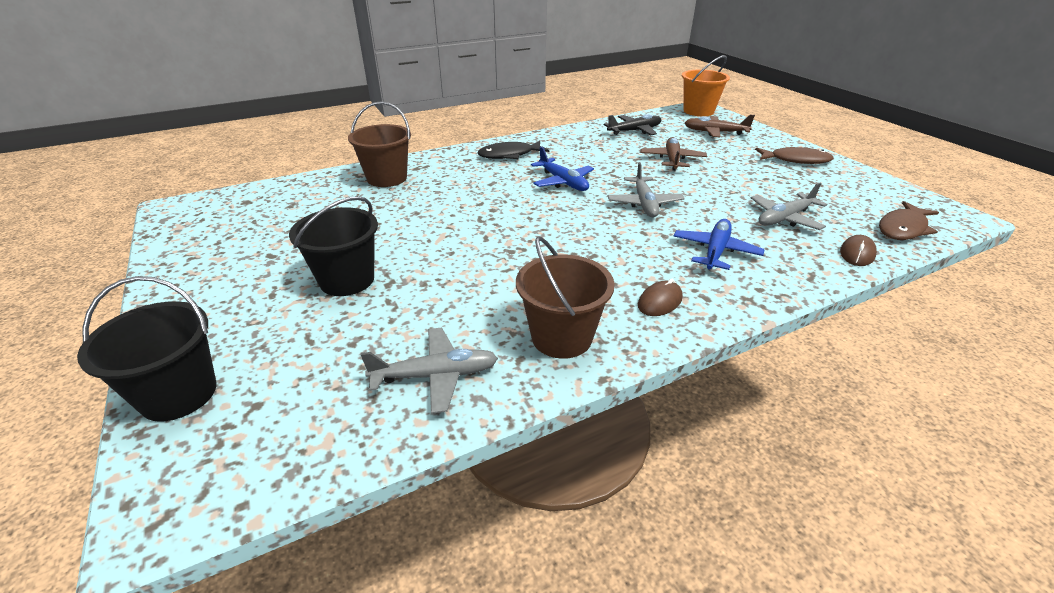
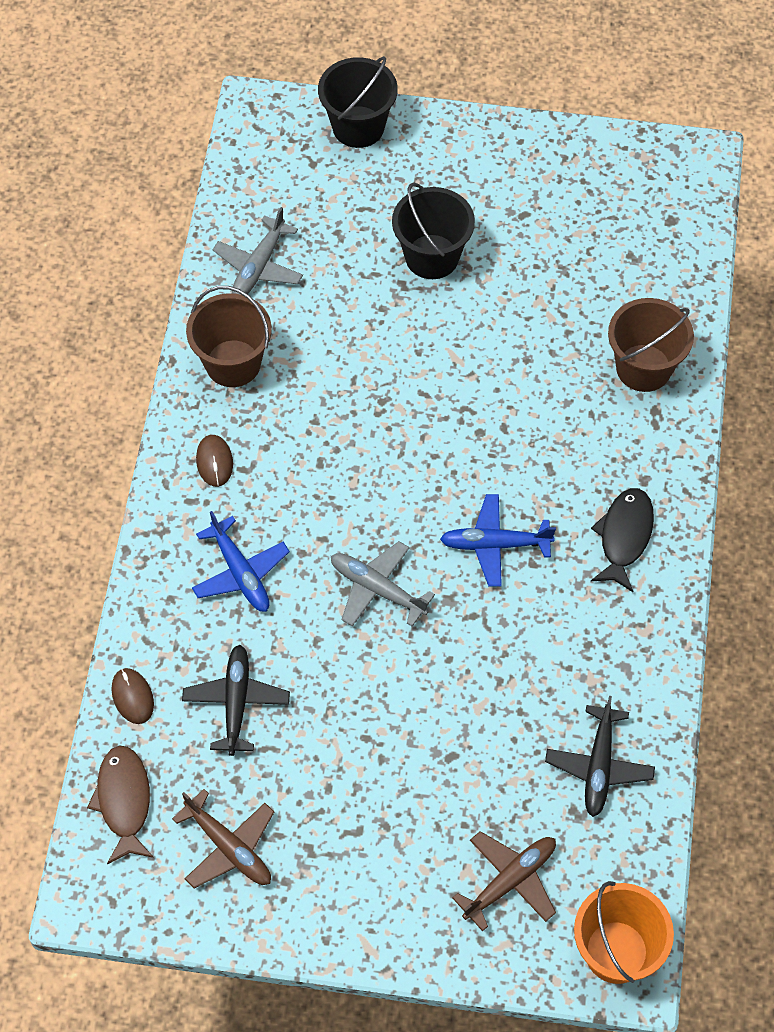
camera: 125 degrees right, 25 degrees up
(672, 160) = (462, 724): brown plane -> brown plane (229, 847)
(785, 218) = (236, 703): grey plane -> black plane
(796, 160) = (341, 888): brown fish -> none

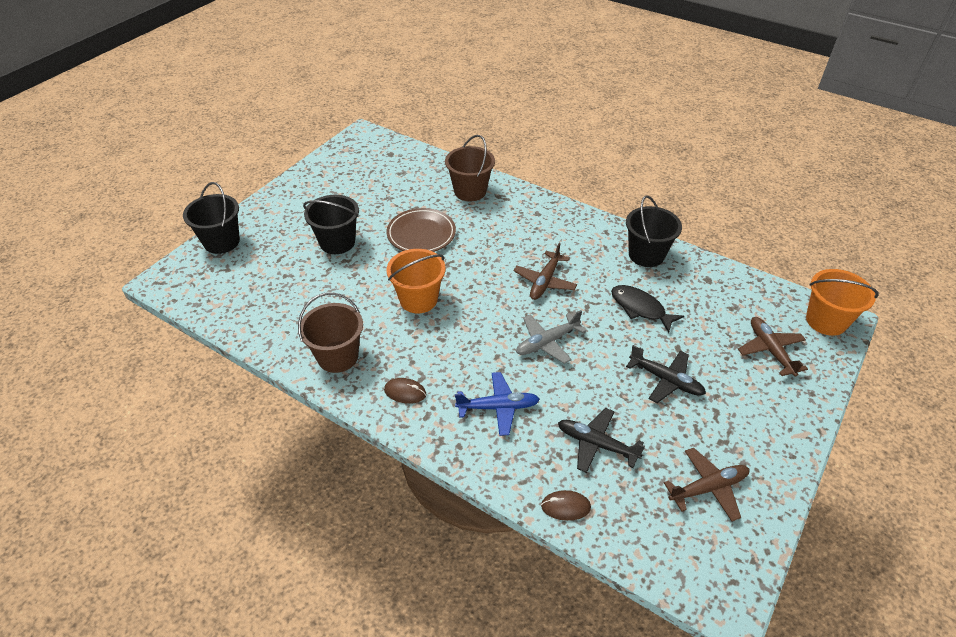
camera: 65 degrees left, 15 degrees down
(124, 801) = (650, 543): brown fish -> none
(259, 266) = (277, 319): grey plane -> none
(376, 405) = (418, 299): none -> orange bucket
(495, 544) = (545, 281): blue plane -> brown plane
(507, 348) = (421, 234): none -> brown plate
(599, 766) = (706, 288): black plane -> black plane (666, 380)
(624, 536) = (567, 231): black fish -> black fish (640, 308)
(631, 662) = (646, 255): none -> black bucket

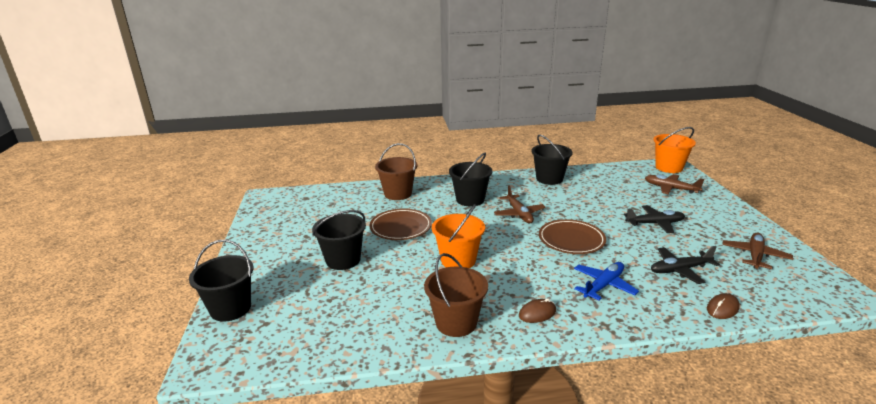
camera: 40 degrees left, 20 degrees down
(524, 236) = (470, 199): none -> black bucket
(547, 342) = (571, 240): grey plane -> brown plate
(640, 308) = (588, 201): black fish -> none

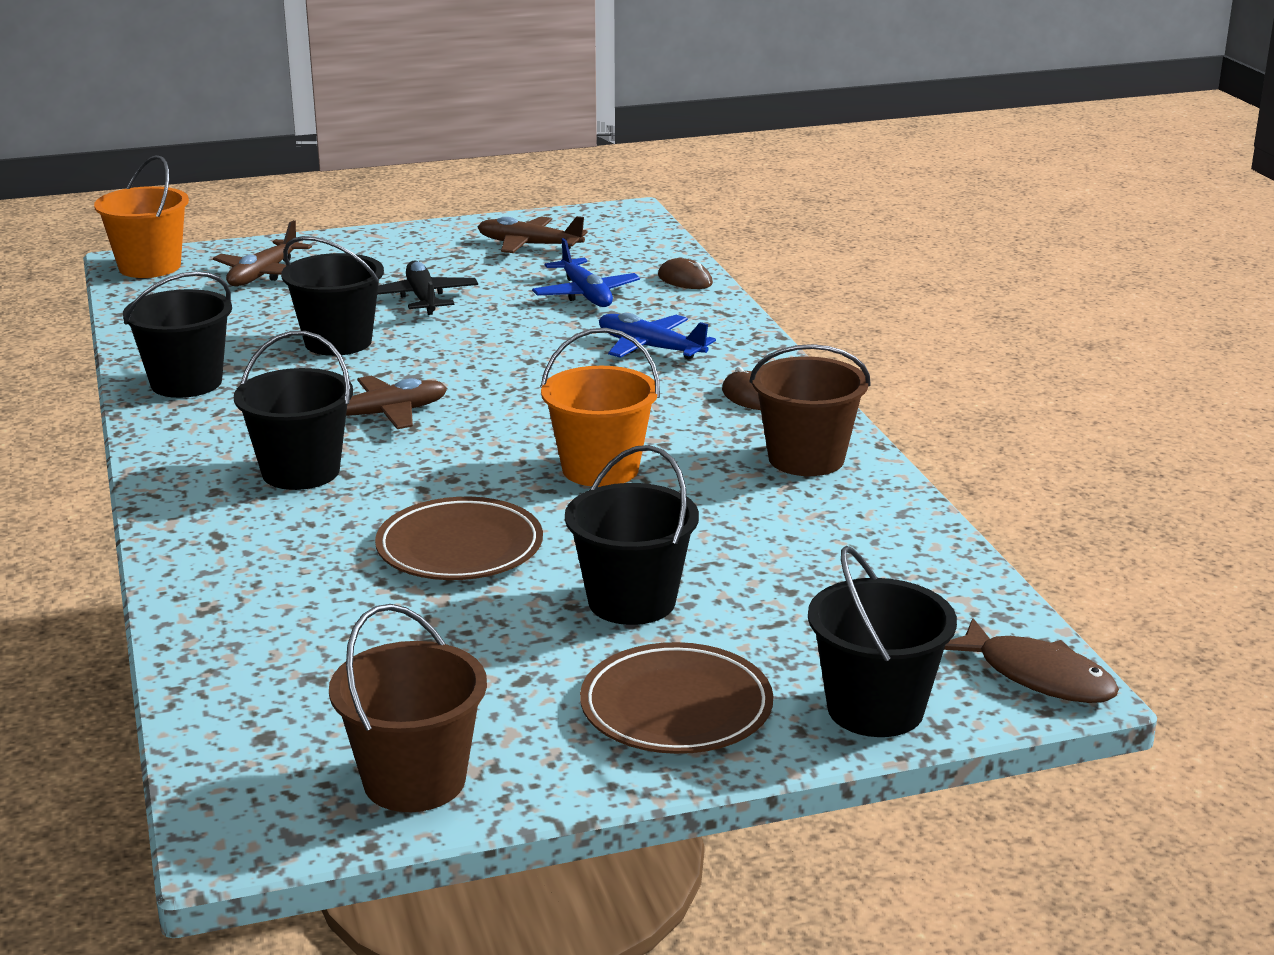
camera: 100 degrees left, 0 degrees up
(215, 362) = (1038, 676): none -> brown fish
(398, 194) = (251, 575): brown bucket -> brown bucket (414, 780)
(571, 240) = (496, 367): brown plate -> brown plate (676, 707)
(594, 205) = (338, 342): none -> black bucket
(680, 270) = (585, 294): black plane -> blue plane

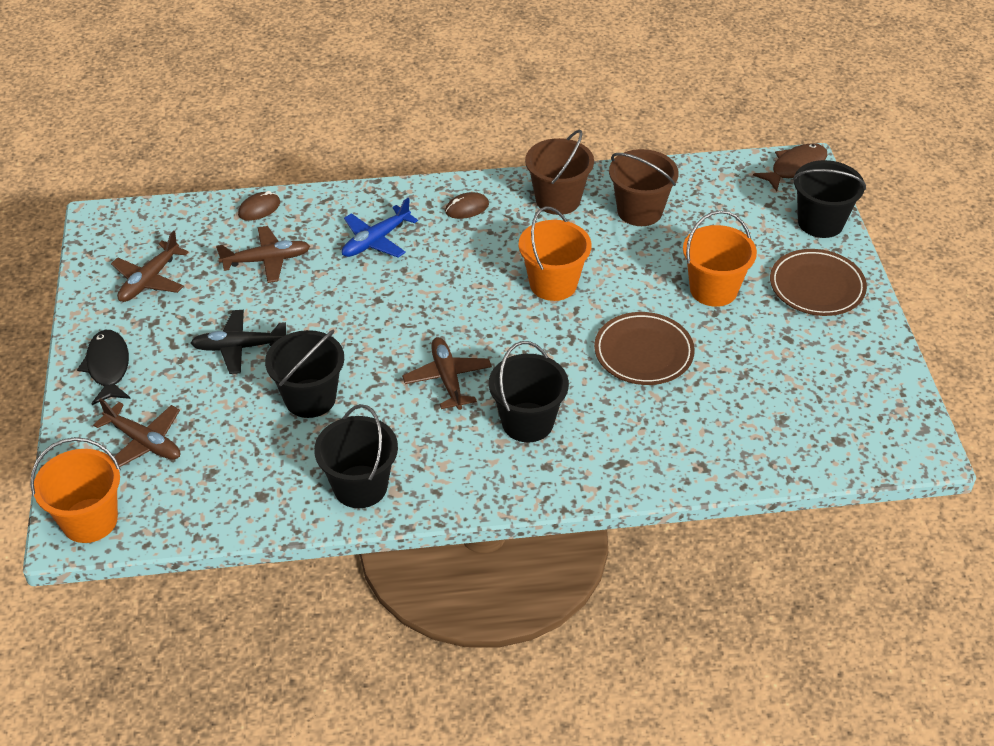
camera: 80 degrees left, 20 degrees up
(380, 246) = (108, 367): none -> black fish
(414, 780) = (878, 384): brown bucket -> brown bucket (639, 211)
(585, 294) = (266, 260): blue plane -> brown plane
(632, 601) = (713, 289): black bucket -> orange bucket

